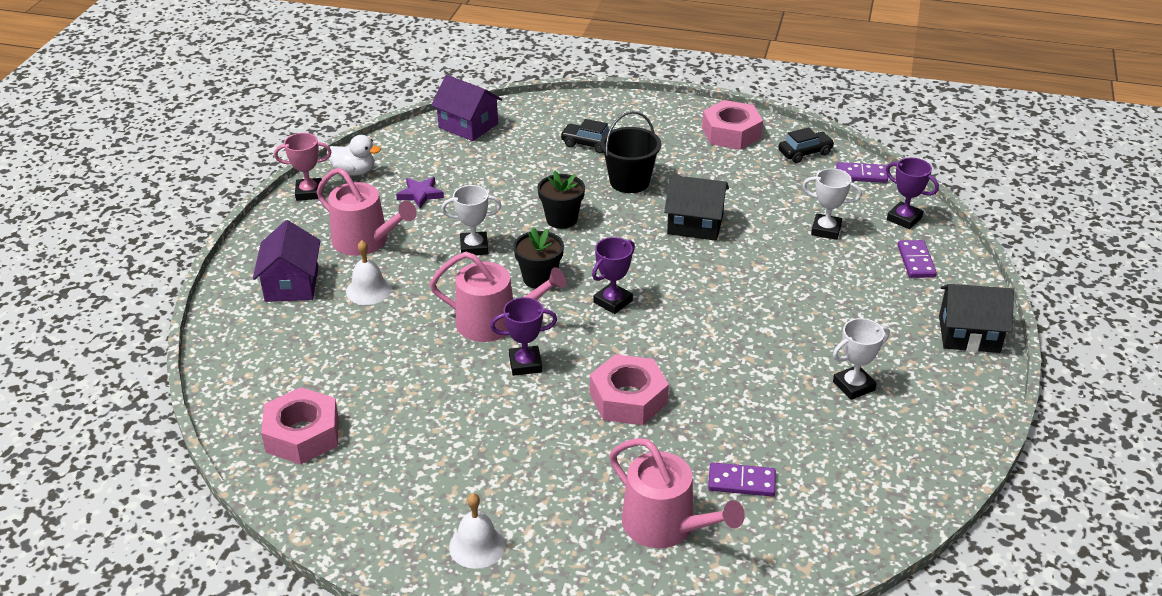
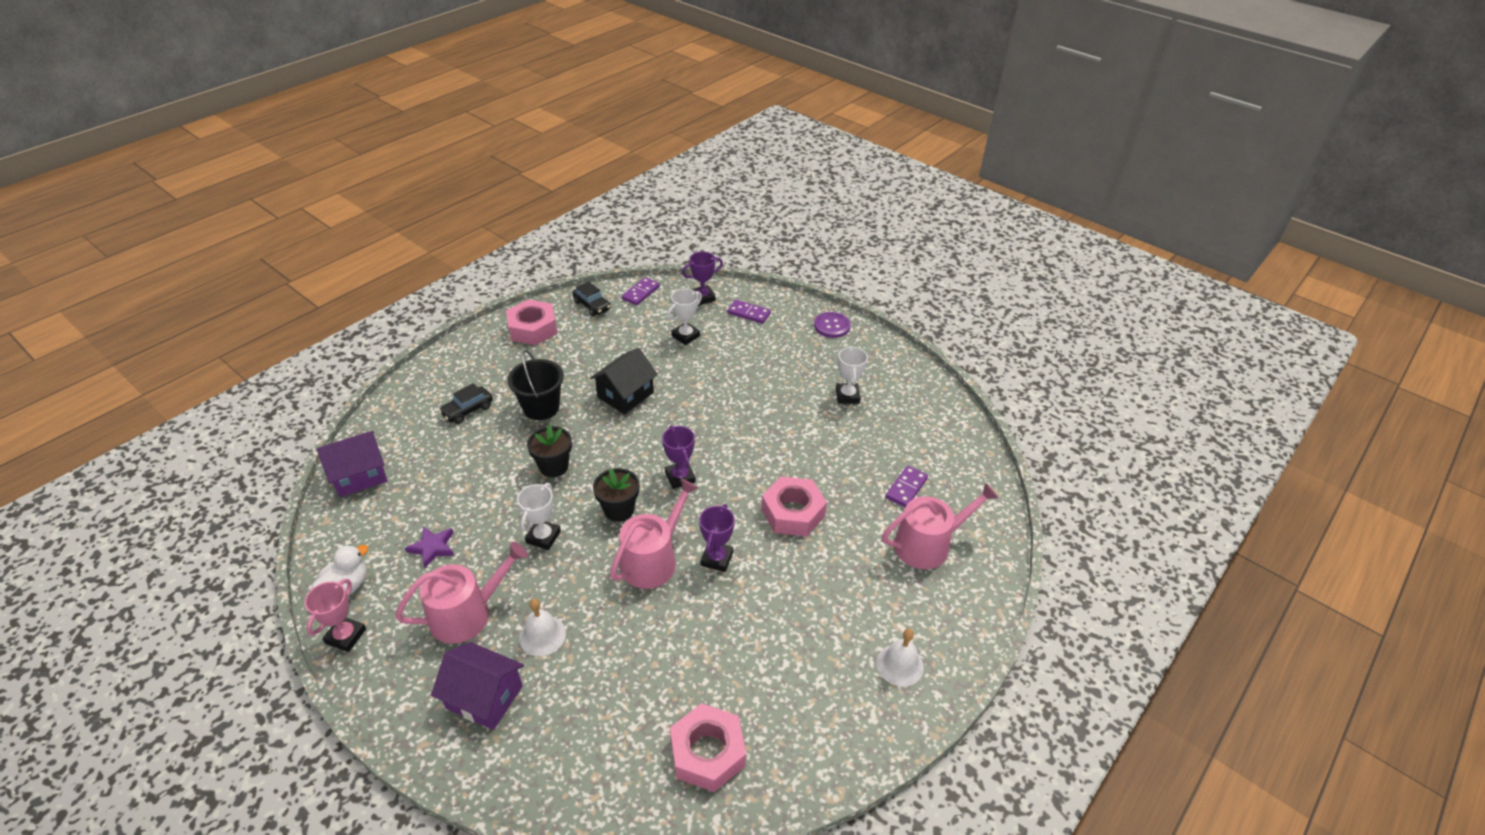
camera: 65 degrees left, 5 degrees up
(805, 153) = (592, 305): black car -> black car turned 135 degrees clockwise
(969, 334) = (831, 326): black house -> purple button

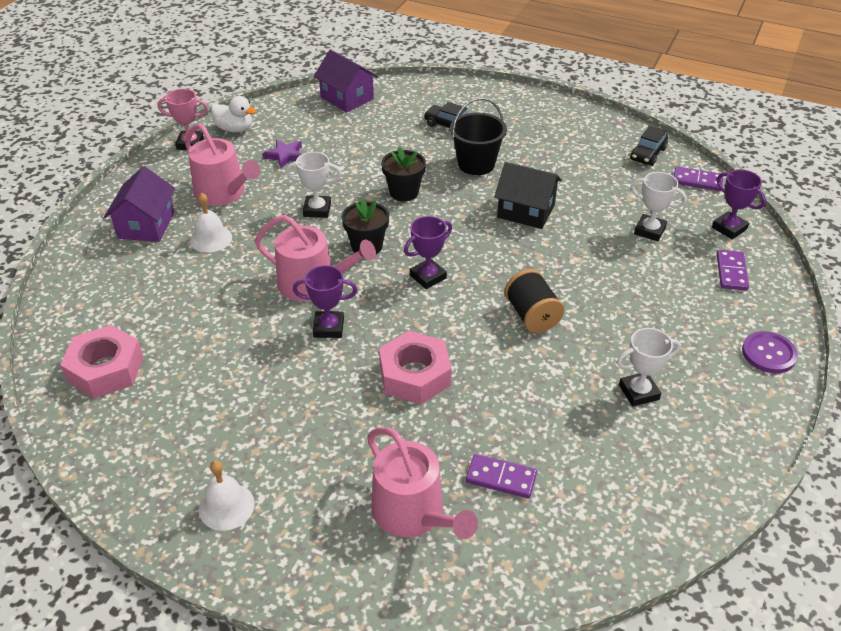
camera: 75 degrees right, 0 degrees up
(533, 329) = (583, 128): pink nut -> none
(752, 427) = (532, 315): none -> black spool

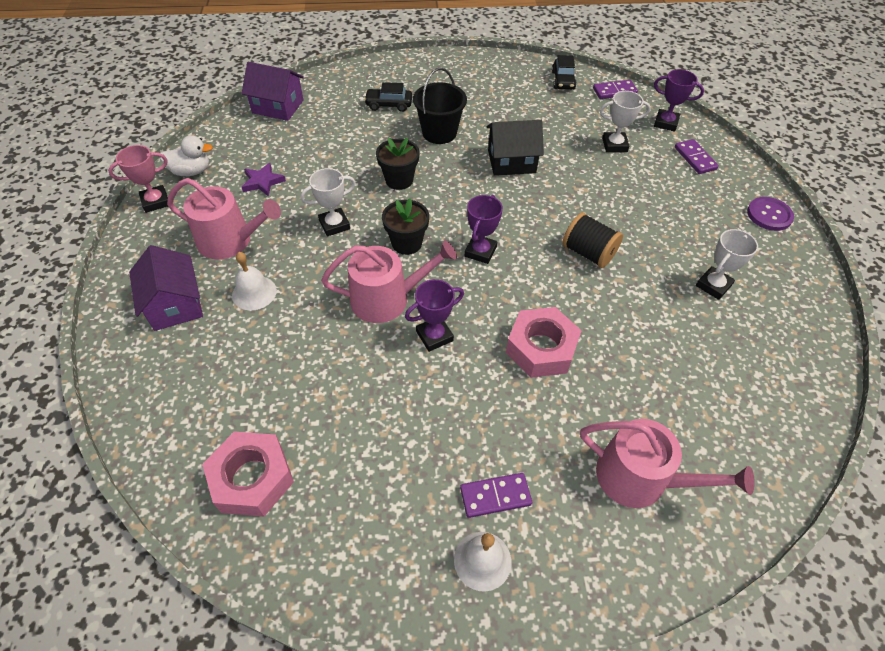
camera: 30 degrees left, 10 degrees up
(501, 478) = (678, 410): purple domino -> purple domino (495, 496)

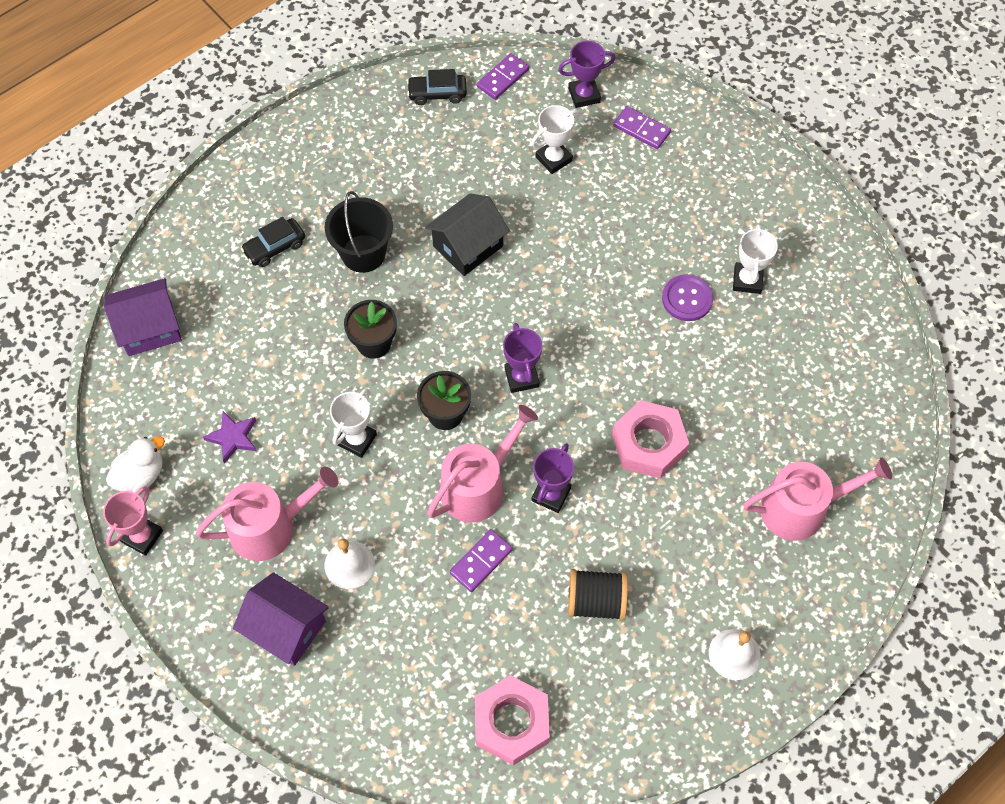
camera: 35 degrees left, 10 degrees up
(495, 496) = (707, 599): purple domino -> purple domino (481, 561)
(563, 80) = (437, 94): black car -> black car turned 120 degrees clockwise
(588, 253) = (619, 314): black spool -> black spool (596, 601)
(769, 215) = (748, 163): purple button -> purple button (687, 299)

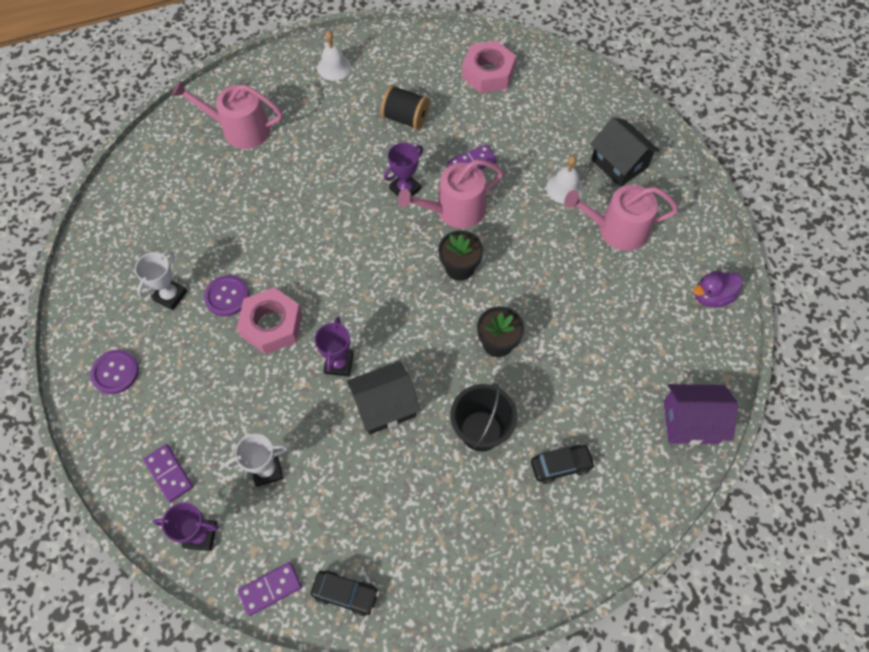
camera: 160 degrees left, 0 degrees up
(141, 475) = (711, 296): white duck -> purple duck
(142, 536) = (715, 252): pink trophy -> none
(233, 437) = (632, 303): purple star -> none
(286, 628) = (619, 163): purple house -> black house
(356, 439) = (535, 271): white trophy -> none
(521, 377) = (389, 277): purple trophy -> purple trophy (339, 363)
(649, 444) = (318, 200): pink nut -> pink nut (272, 325)
(750, 192) = (115, 372): none -> purple button

